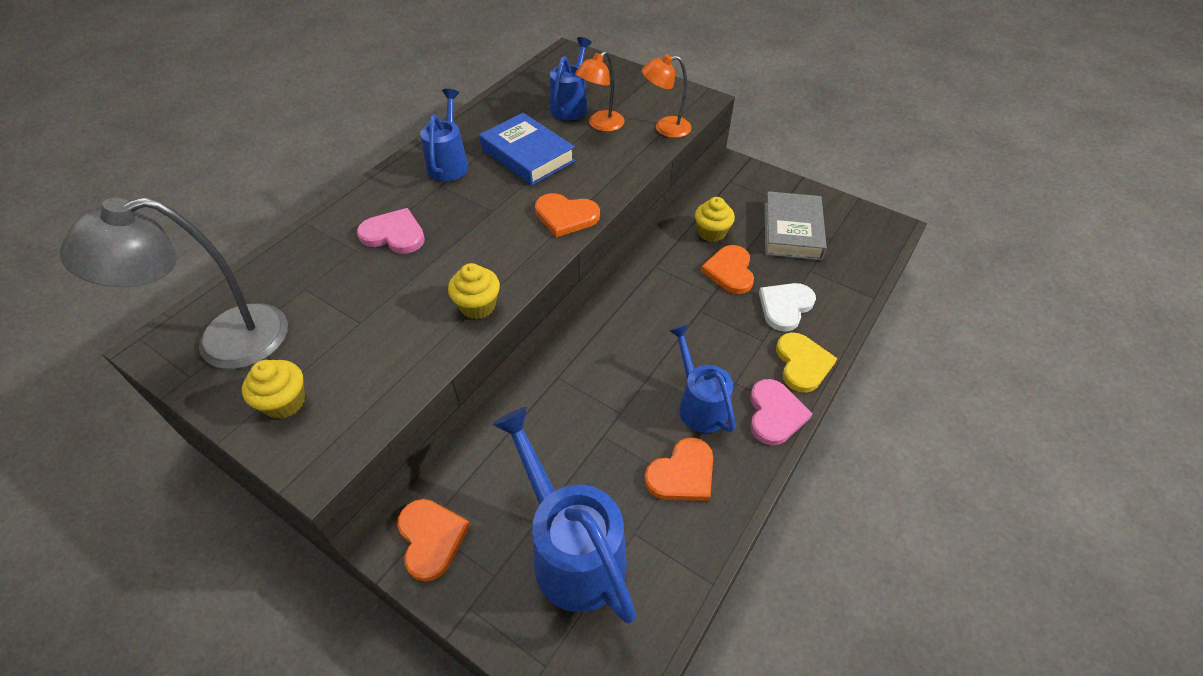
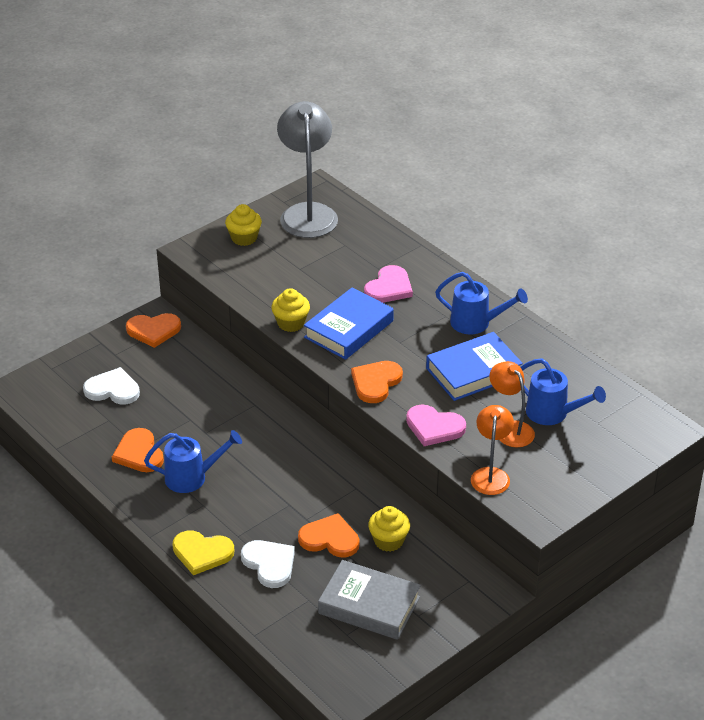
camera: 105 degrees right, 10 degrees down
(479, 253) = (349, 329): none -> blue book
(572, 550) = (113, 389): blue watering can -> white heart
(775, 414) = (162, 519): pink heart -> pink heart (434, 427)

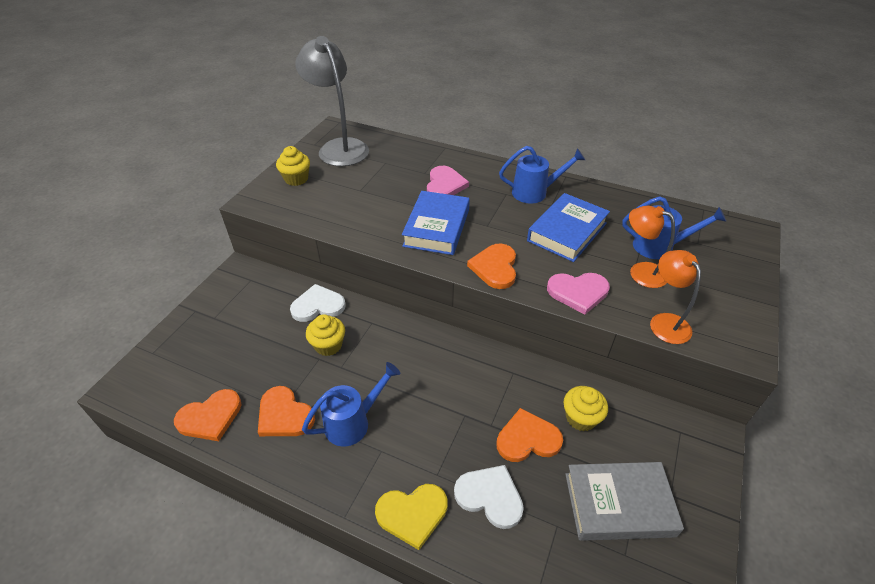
camera: 25 degrees left, 5 degrees up
(113, 389) = (226, 354): white heart -> white heart (318, 306)
(153, 330) = (242, 284): orange heart -> orange heart (210, 417)
(291, 323) = (382, 237): yellow cupcake -> yellow cupcake (328, 345)

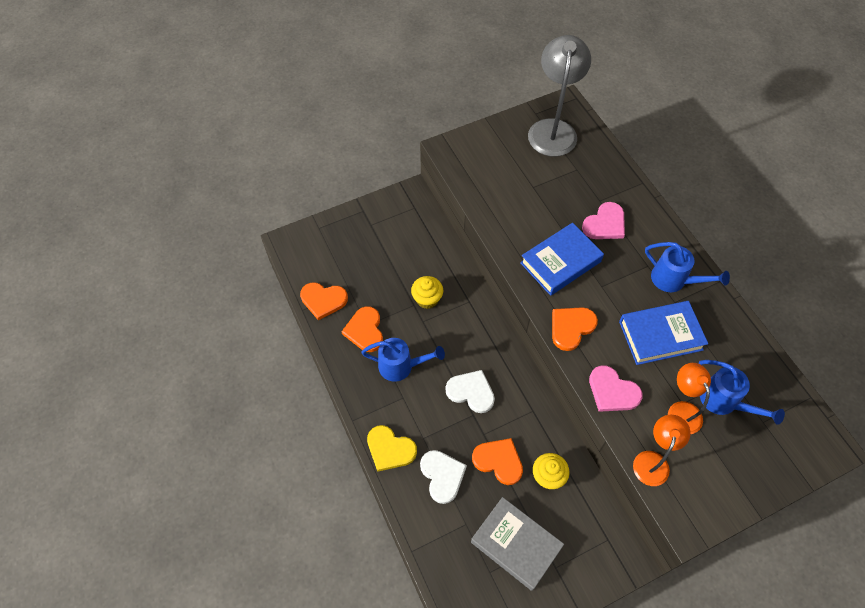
camera: 40 degrees right, 15 degrees up
(296, 179) = (494, 145): yellow cupcake -> none
(318, 306) = (443, 262): white heart -> white heart (471, 392)

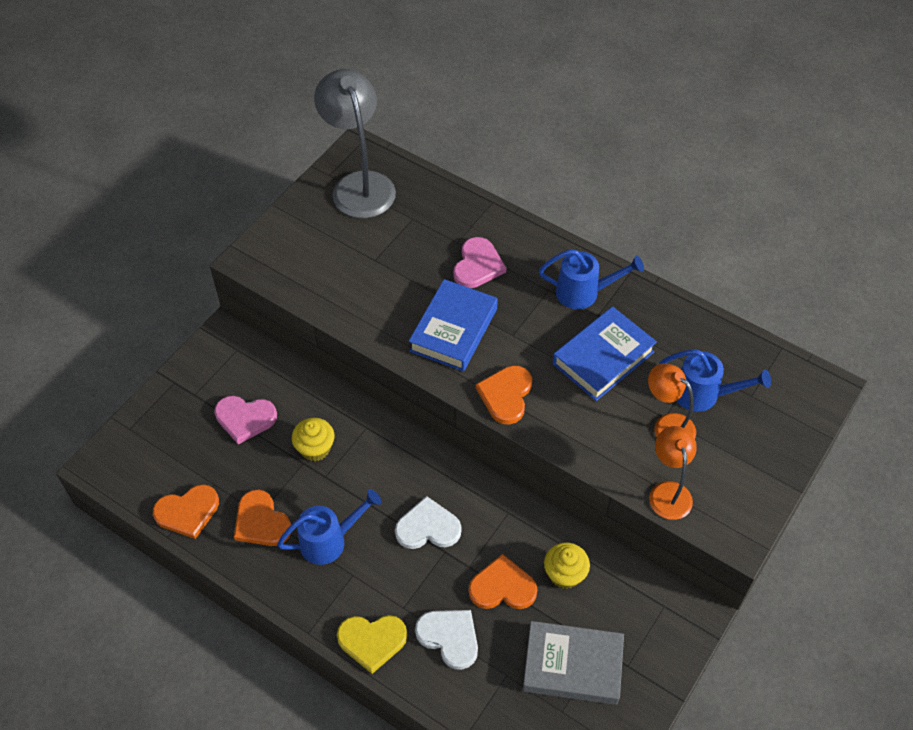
camera: 30 degrees left, 5 degrees down
(612, 391) = (587, 441): pink heart -> pink heart (245, 418)

